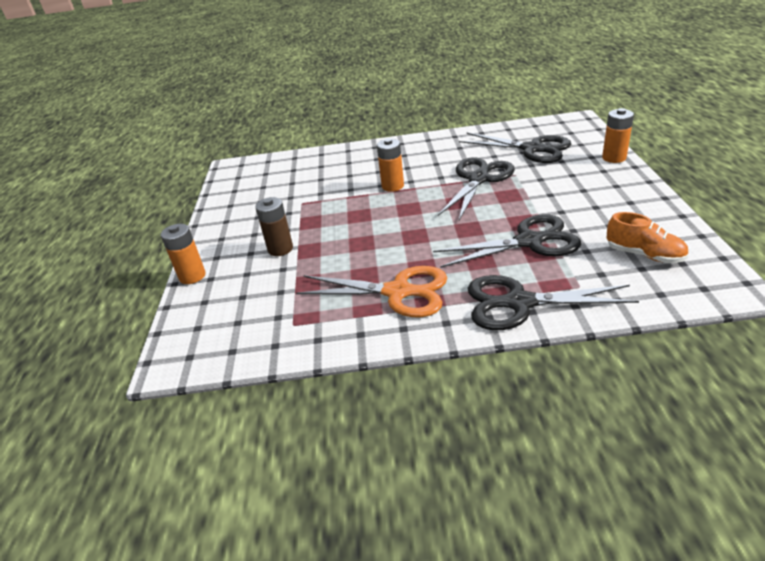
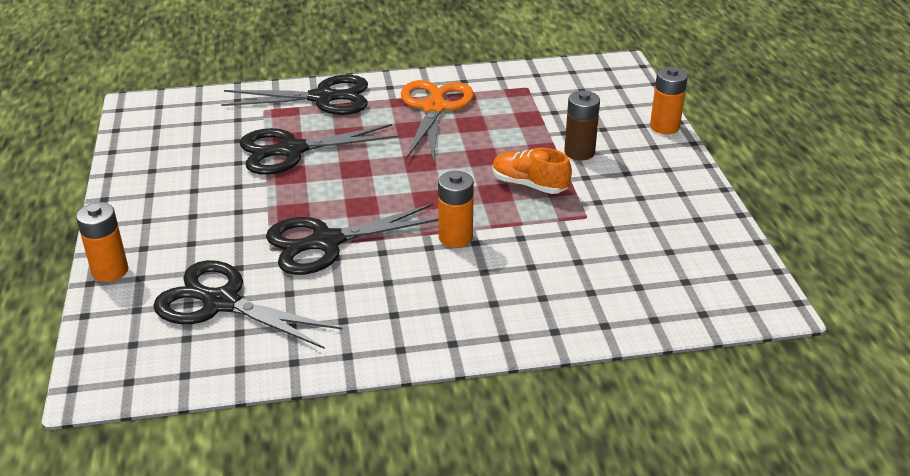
camera: 170 degrees right, 0 degrees up
(398, 292) = (434, 108): orange scissors -> orange scissors turned 90 degrees clockwise
(478, 179) = (326, 242): black scissors -> black scissors turned 45 degrees clockwise
(644, 255) = (185, 133): orange shoe -> orange shoe (529, 185)

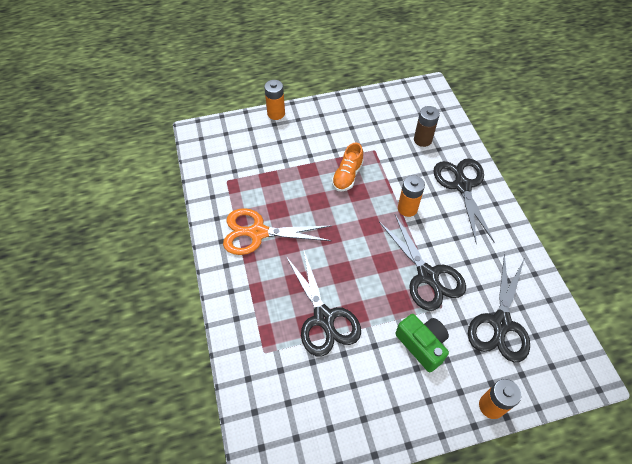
camera: 95 degrees left, 20 degrees up
(221, 223) = (422, 345): none -> green camera
(323, 98) = (244, 310): black scissors -> black scissors (462, 185)
(579, 152) = (308, 153): brown battery -> brown battery (422, 140)

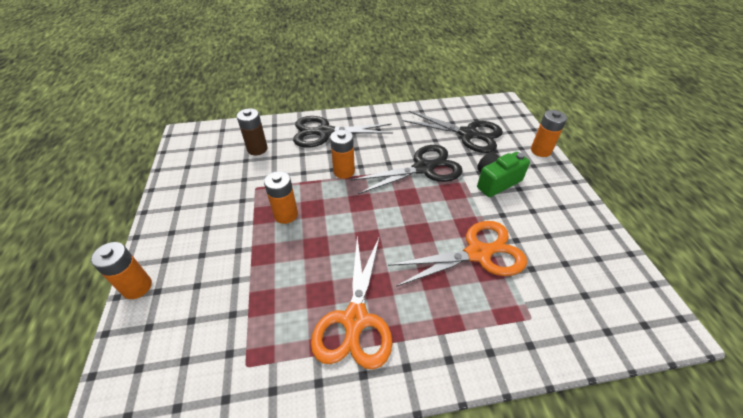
camera: 85 degrees left, 10 degrees down
(324, 318) = (478, 253): black scissors -> orange scissors
(347, 176) = (286, 215): orange shoe -> orange battery

